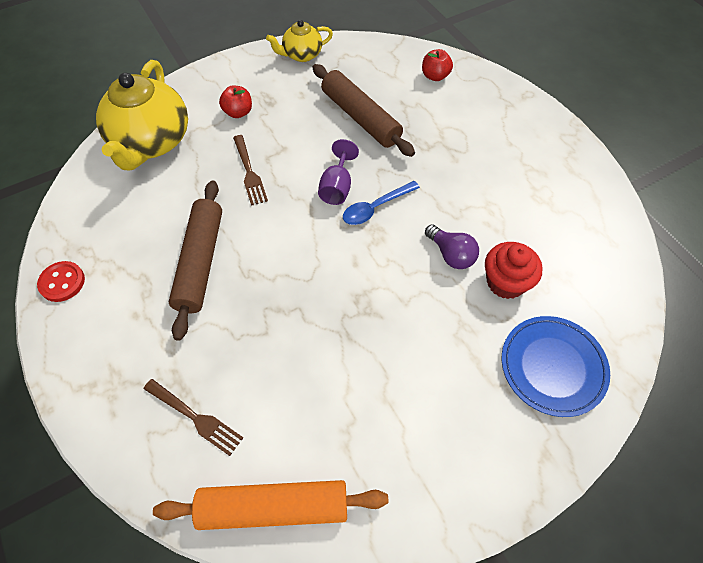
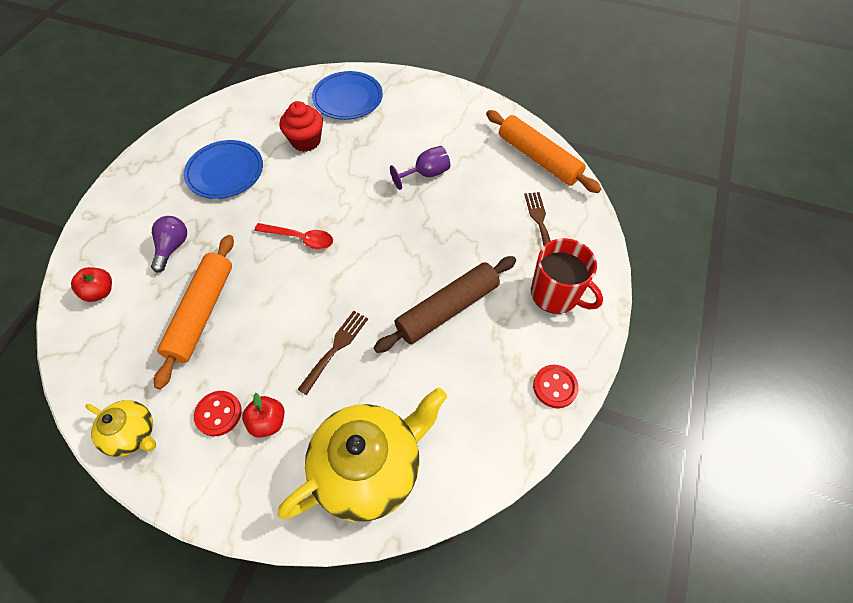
camera: 130 degrees left, 0 degrees up
(118, 356) = (556, 294): none -> red mug
(271, 93) = (218, 414): none -> red button
(337, 187) = (299, 275): purple goblet -> purple goblet (426, 174)
(360, 117) = (202, 313): brown rolling pin -> orange rolling pin
(375, 208) = (300, 238): blue spoon -> red spoon
(451, 254) = (307, 176): purple light bulb -> purple light bulb (172, 247)
(509, 196) = (225, 172): none -> blue plate

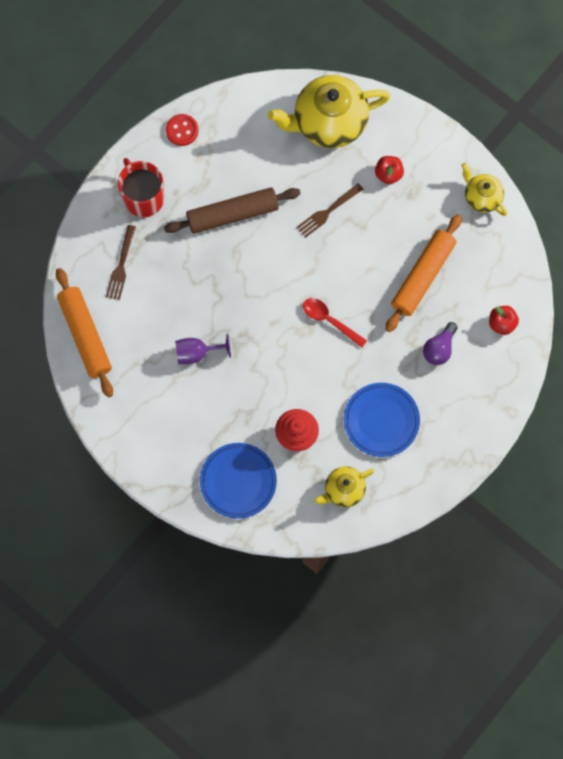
camera: 160 degrees left, 15 degrees up
(218, 414) = (421, 191): red button -> none
(250, 116) = (343, 490): none -> yellow teapot

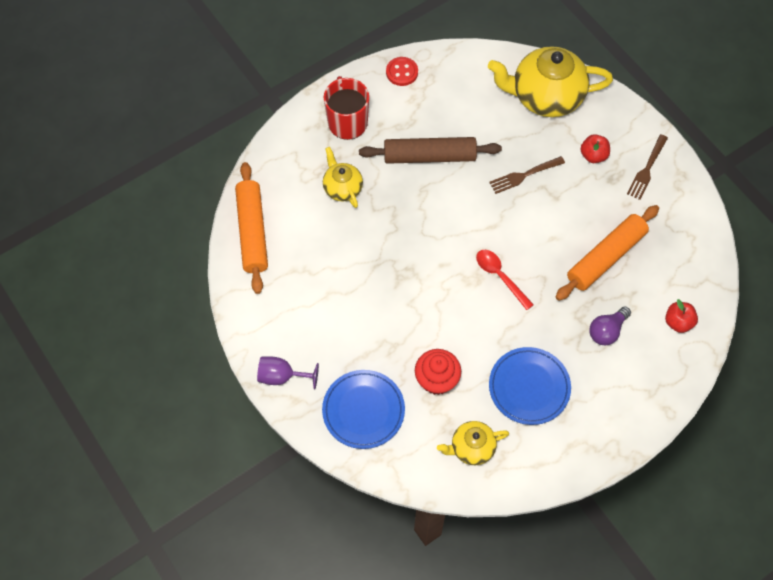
camera: 15 degrees right, 10 degrees down
(121, 266) = (307, 177): brown fork -> brown fork (647, 169)
(197, 353) = (357, 275): purple goblet -> purple goblet (282, 376)
(482, 197) = (683, 197): yellow teapot -> yellow teapot (342, 188)

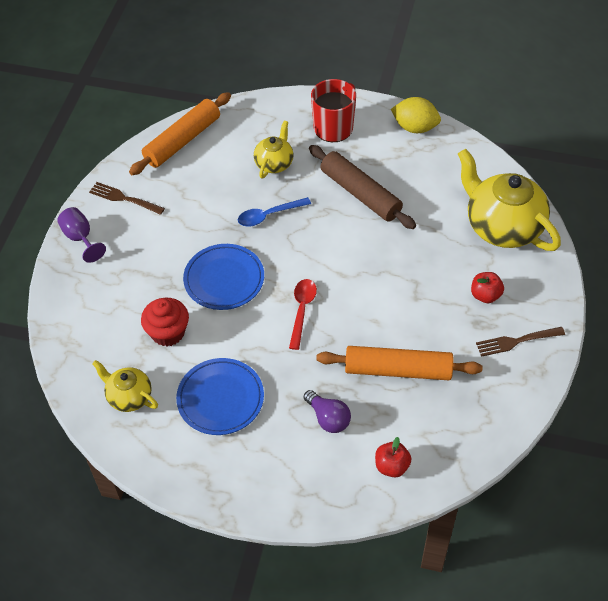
camera: 50 degrees right, 10 degrees down
(363, 410) = (97, 305): blue plate -> blue plate (224, 279)
(390, 231) = (268, 215): none -> blue spoon
(402, 72) = (415, 127): red button -> yellow lemon
(524, 175) = (412, 263): brown fork -> brown fork (124, 198)
(607, 331) = (328, 418): purple light bulb -> purple light bulb turned 135 degrees counterclockwise

